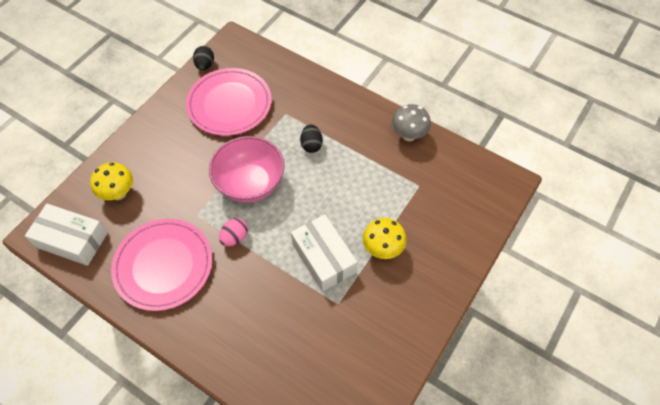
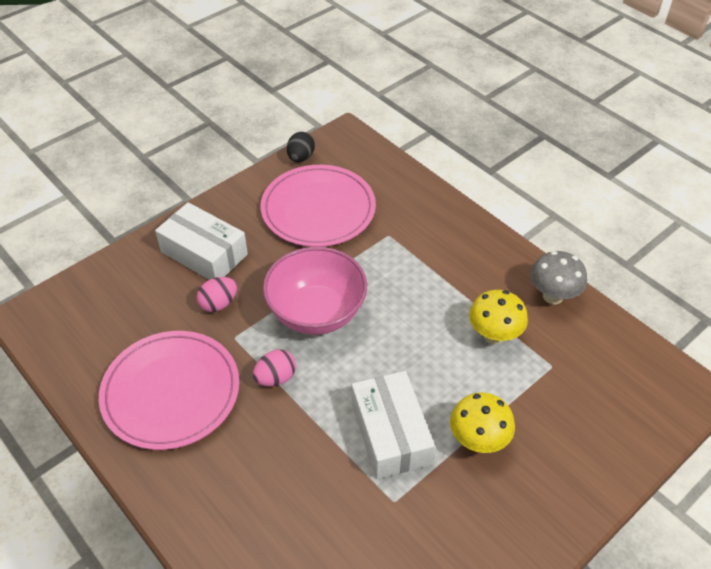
camera: 15 degrees right, 10 degrees down
(72, 240) = (67, 333): white box -> white box (204, 253)
(118, 193) = (144, 289): yellow mushroom -> yellow mushroom (494, 335)
(178, 192) = (219, 304): none -> pink egg
(311, 145) = (413, 281): black egg -> none

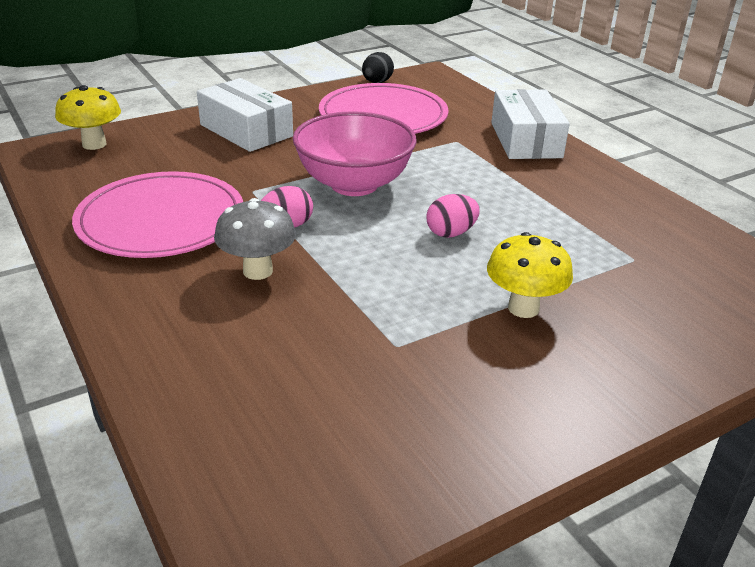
camera: 10 degrees right, 15 degrees down
(219, 304) = (246, 165): pink egg -> pink egg (451, 233)
(390, 433) = (411, 286): white box -> white box (525, 140)
(494, 335) = (564, 226): yellow mushroom -> yellow mushroom (94, 144)
(552, 296) = (645, 205): grey mushroom -> grey mushroom (258, 271)

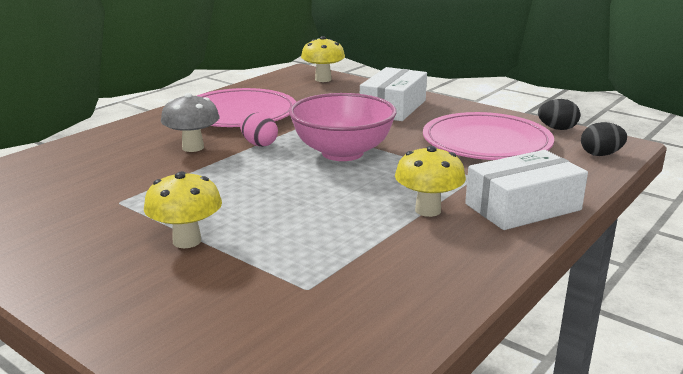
camera: 70 degrees right, 10 degrees down
(445, 85) = (600, 154): none -> black egg
(451, 233) = (291, 198): pink egg -> none
(513, 176) = (428, 210): none -> yellow mushroom

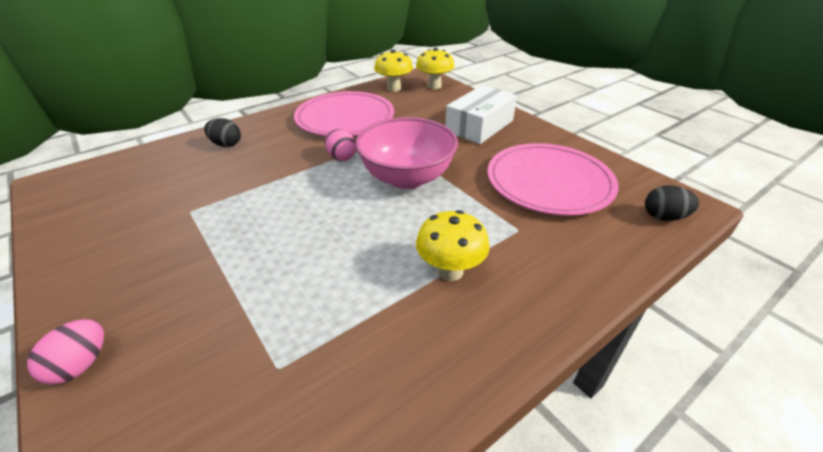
camera: 15 degrees right, 15 degrees up
(102, 315) = (81, 365): none -> pink egg
(187, 241) = (212, 273): yellow mushroom -> yellow mushroom (394, 88)
(193, 147) = (286, 154): grey mushroom -> none
(523, 207) = (550, 284): white box -> none
(557, 129) = (628, 173): black egg -> black egg (226, 144)

